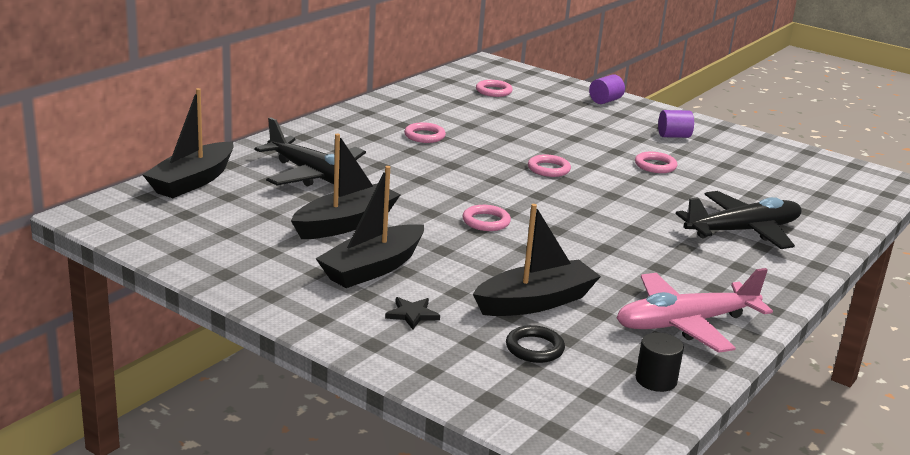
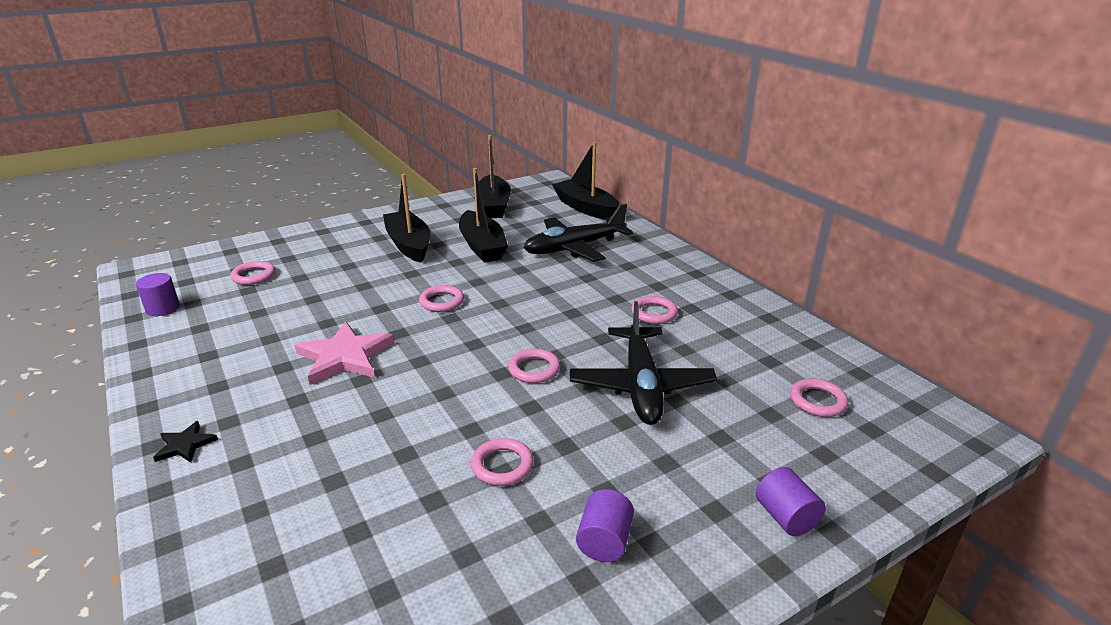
camera: 115 degrees right, 5 degrees up
(412, 314) = (339, 246): black star -> black star (185, 445)
(534, 348) = (254, 276): black ring -> pink ring
(535, 302) = (303, 291): black boat -> black boat (493, 205)
(615, 244) = (344, 357): none -> pink star
(656, 380) = (163, 308): black cylinder -> purple cylinder
(686, 324) = (195, 346): pink plane -> none
(742, 231) = (283, 463): black plane -> black plane (641, 385)

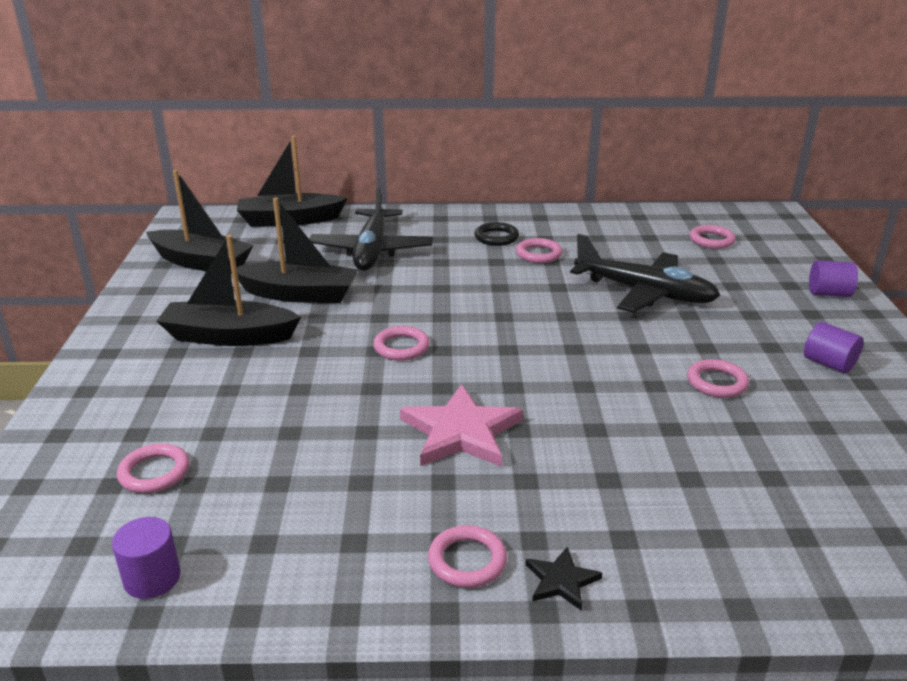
camera: 60 degrees left, 0 degrees up
(534, 369) = (581, 331): pink ring -> pink ring (467, 560)
(661, 286) = (496, 237): none -> black ring

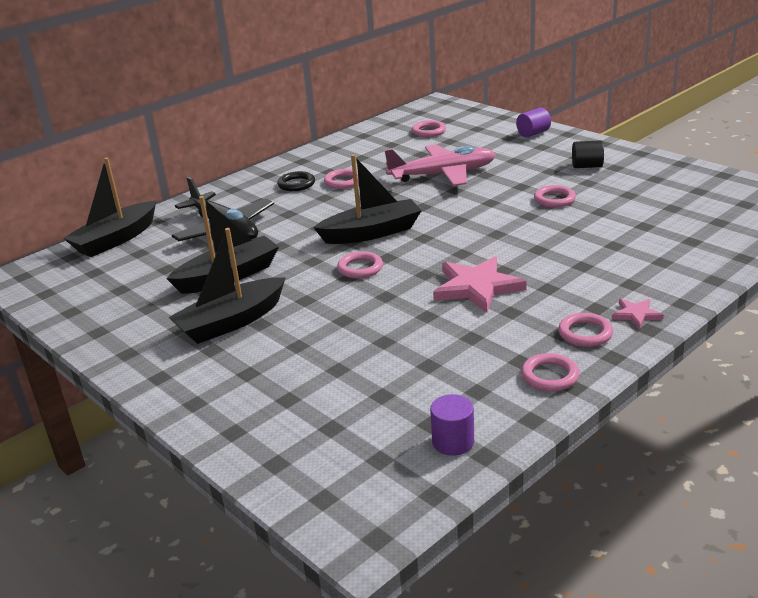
camera: 40 degrees left, 0 degrees up
(154, 472) = (345, 406): pink ring -> pink ring (550, 376)
(201, 263) = (103, 296): black boat -> black boat (371, 233)
(561, 581) = (636, 314): black star -> pink star
(644, 292) = (442, 174): black plane -> pink plane
(828, 364) = (587, 166): purple cylinder -> black cylinder

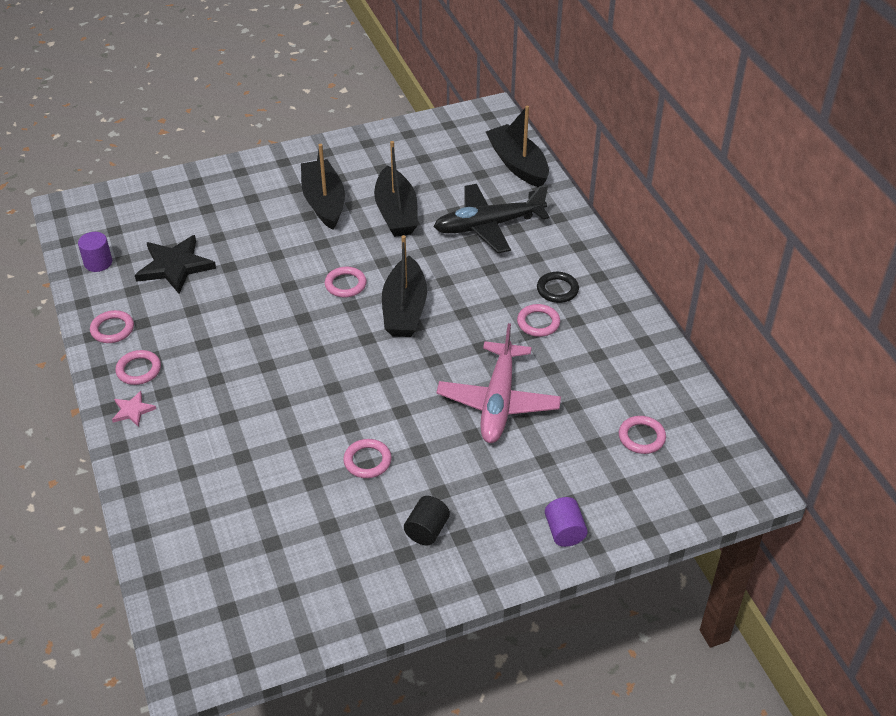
camera: 110 degrees right, 15 degrees up
(412, 378) = (175, 266): none -> black star
(477, 287) = (255, 339): pink star -> none

